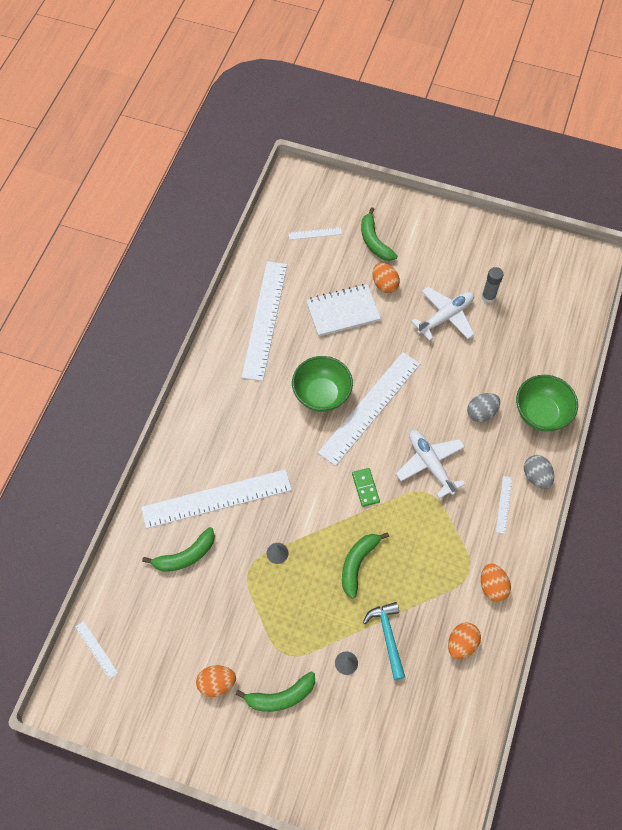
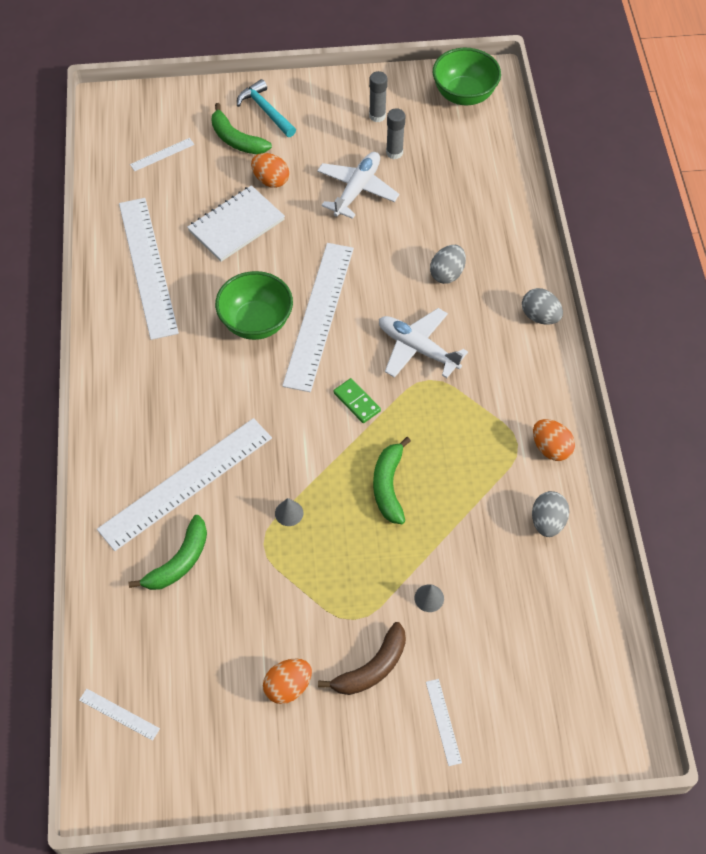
camera: 25 degrees left, 5 degrees down
(281, 696) = (371, 668): green banana -> brown banana
(388, 637) = (462, 550): turquoise hammer -> turquoise hammer (266, 110)
(461, 643) = (547, 522): orange egg -> grey egg
(489, 261) = (377, 116): none -> grey glue stick
(504, 504) = (519, 358): white ruler -> white ruler (443, 721)
(541, 413) = (512, 251): green bowl -> green bowl (464, 95)

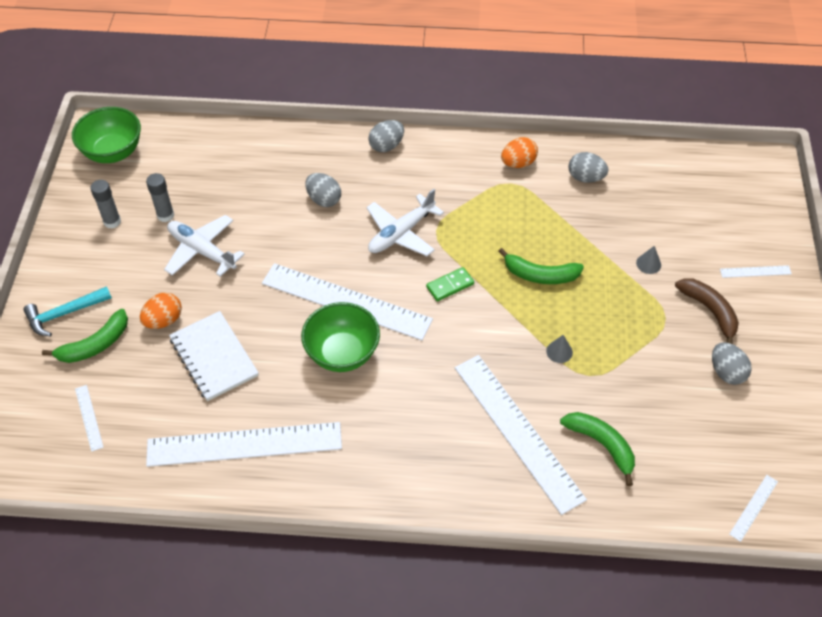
camera: 80 degrees left, 5 degrees down
(288, 687) = (726, 372): orange egg -> grey egg

